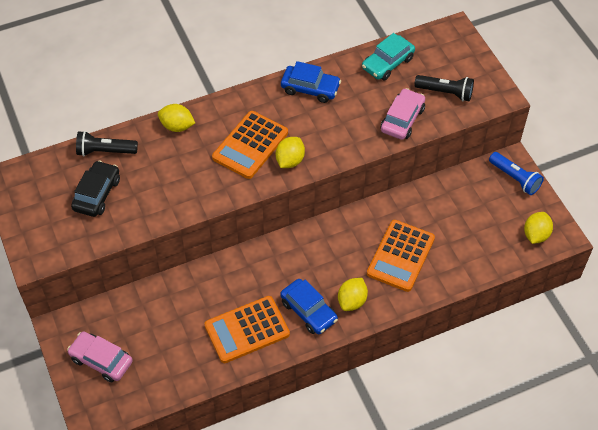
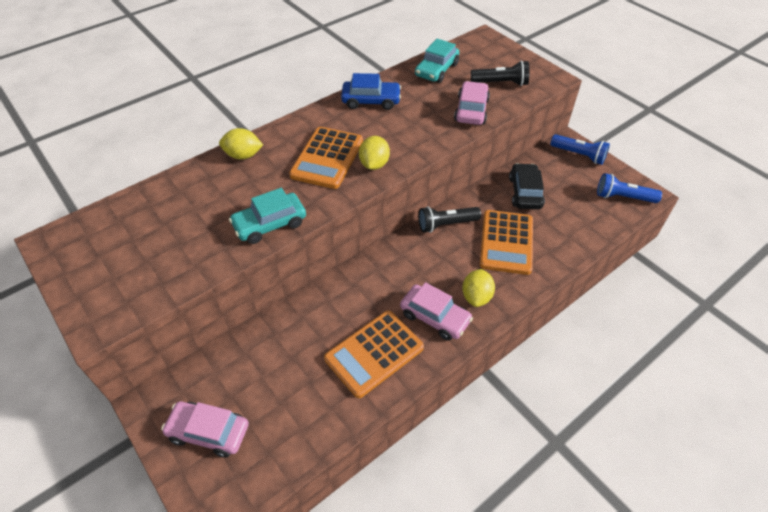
camera: 15 degrees left, 5 degrees down
(97, 194) = (165, 236): black car -> black car (525, 192)
(105, 151) = (167, 192): black flashlight -> black flashlight (446, 224)
(183, 201) = (270, 224): none -> turquoise car
(308, 311) = (435, 317): blue car -> pink car
(535, 235) = (623, 197): yellow lemon -> blue flashlight

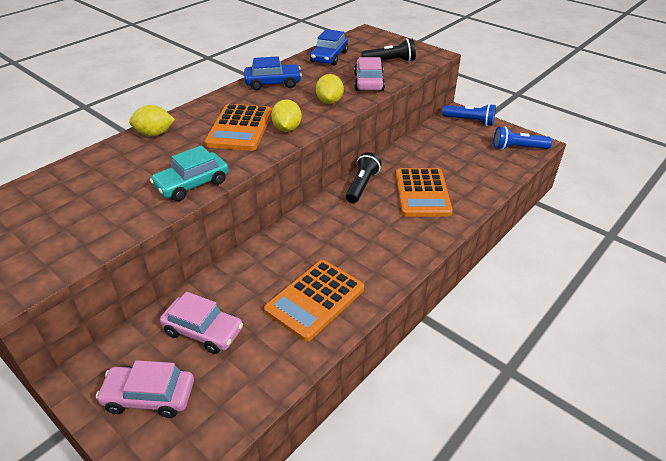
camera: 10 degrees left, 10 degrees down
(435, 317) = (369, 261): pink car -> pink car (203, 331)
(436, 70) = (329, 57): turquoise car -> blue car
(446, 224) = (362, 185): black flashlight -> black flashlight turned 135 degrees clockwise
(476, 296) = (405, 239): yellow lemon -> yellow lemon (329, 101)
(525, 192) = (429, 153): black car -> none

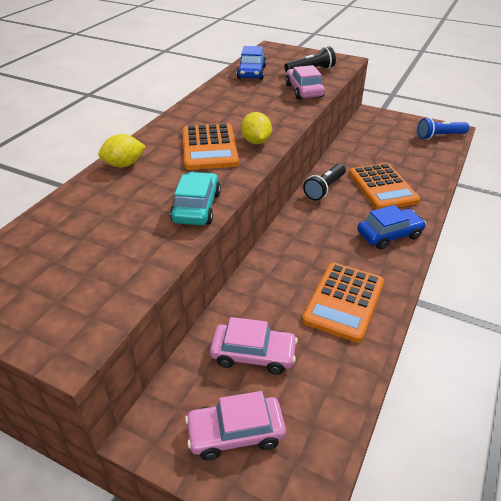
camera: 15 degrees left, 0 degrees up
(192, 184) = (197, 207): turquoise car -> turquoise car turned 150 degrees clockwise
(273, 83) = (213, 102): blue car -> blue car (389, 235)
(329, 101) = (279, 112): yellow lemon -> none
(362, 185) = (325, 189): black flashlight -> black flashlight turned 150 degrees counterclockwise
(470, 121) = (386, 119): blue flashlight -> none

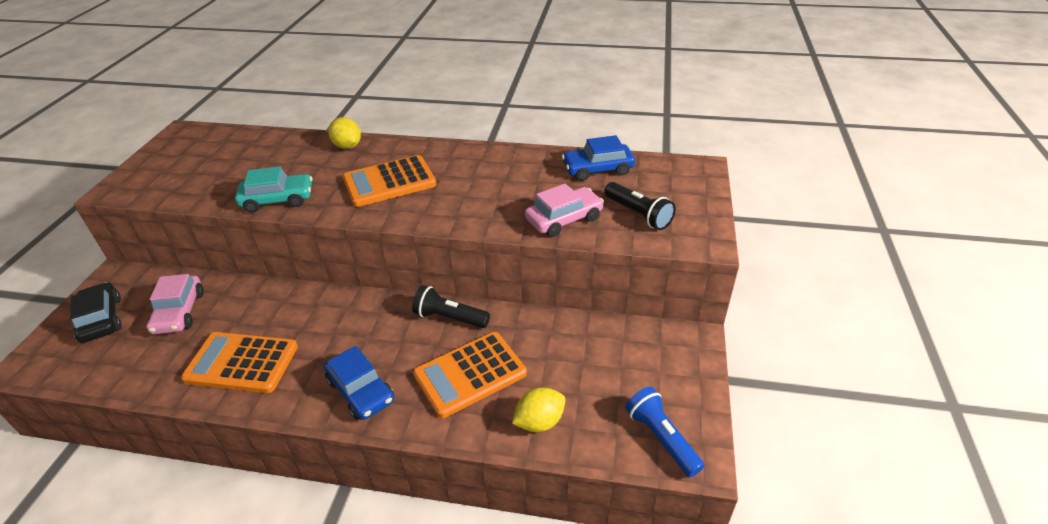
camera: 75 degrees right, 0 degrees up
(236, 433) = (101, 319): pink car -> black car
(256, 142) = (409, 208): yellow lemon -> yellow lemon (539, 422)

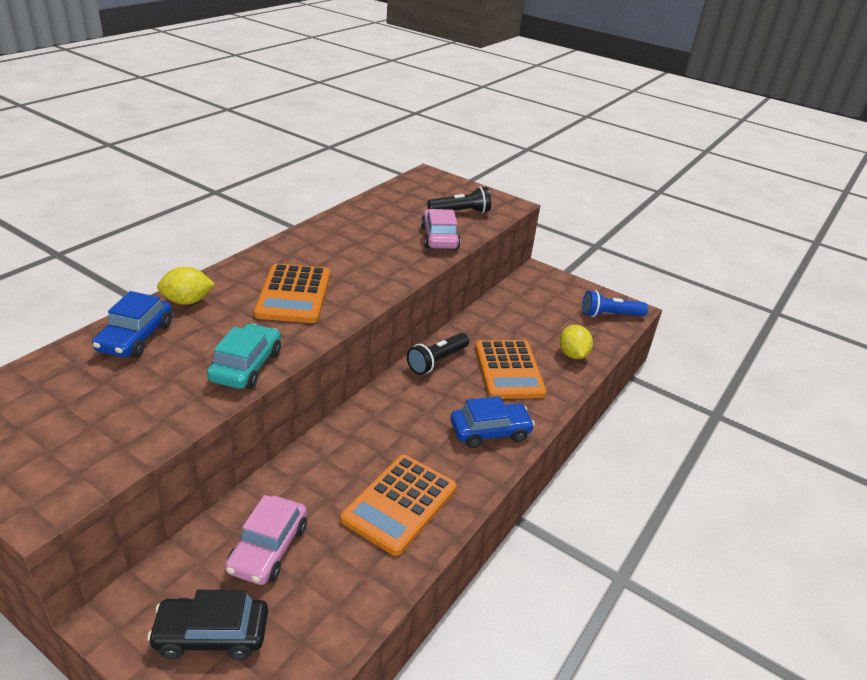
camera: 70 degrees left, 5 degrees down
(179, 312) = (268, 548): pink car -> pink car turned 90 degrees clockwise
(597, 169) = (387, 205): blue car -> blue car (135, 337)

